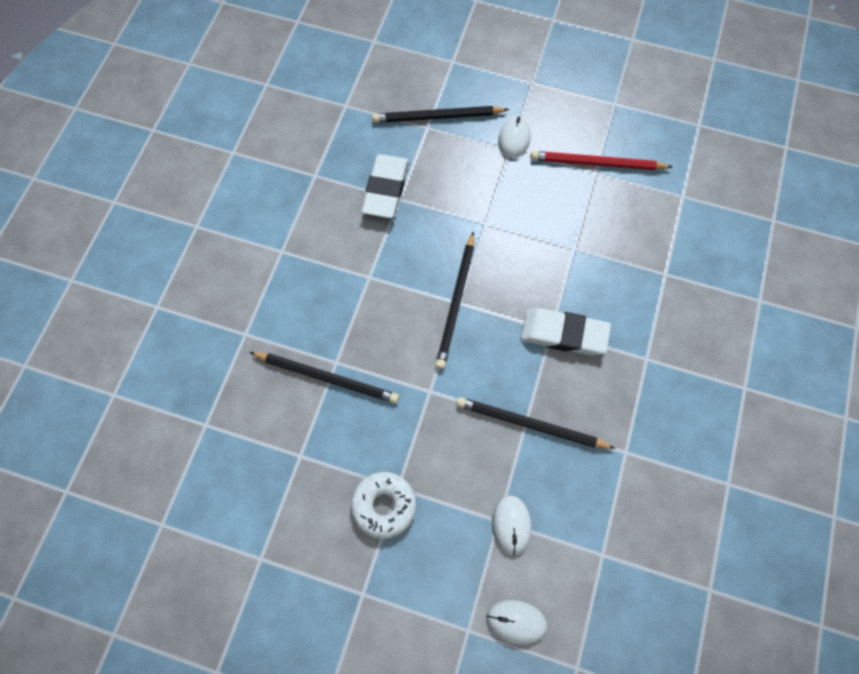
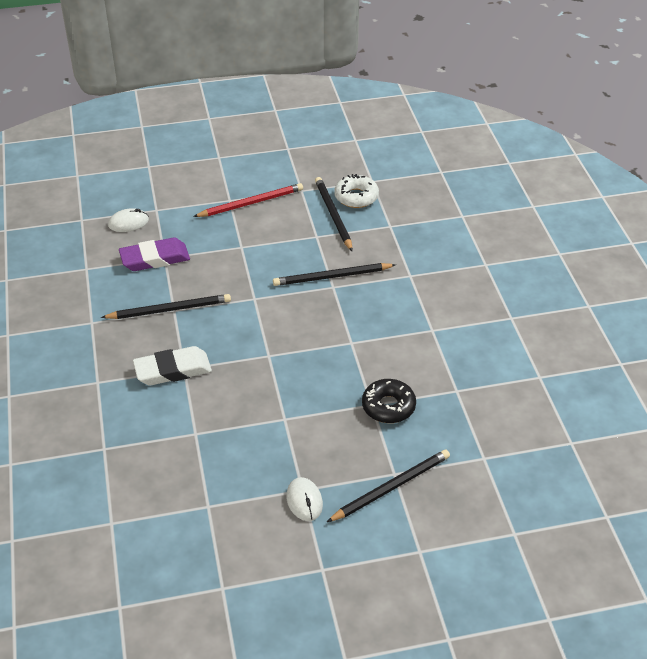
camera: 150 degrees right, 25 degrees down
(384, 506) = (244, 236): white donut -> white donut (356, 197)
(386, 189) = (388, 406): white eraser -> black donut
(456, 302) = (271, 355): black pencil -> black pencil (333, 215)
(511, 525) = (155, 258): white mouse -> purple eraser
(597, 163) = (211, 515): red pencil -> red pencil (251, 203)

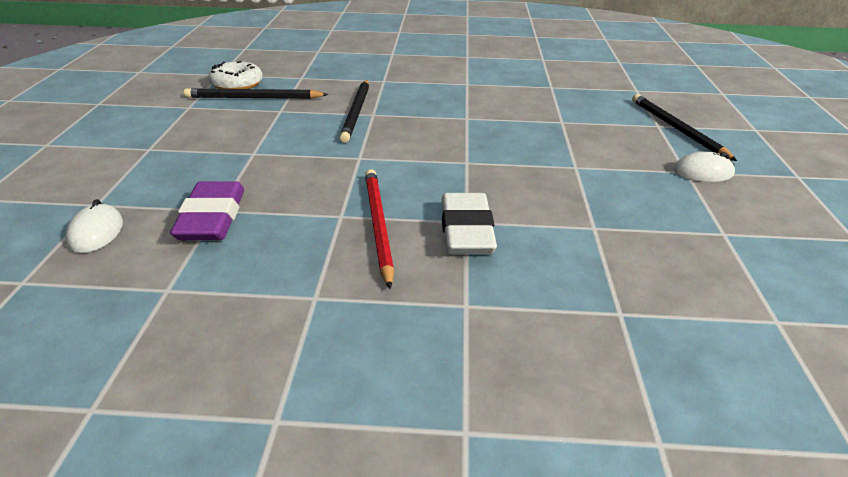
camera: 75 degrees left, 10 degrees down
(169, 309) = (337, 218): black pencil -> none
(251, 203) = (174, 136): red pencil -> red pencil (378, 226)
(388, 406) = (566, 115): black donut -> none

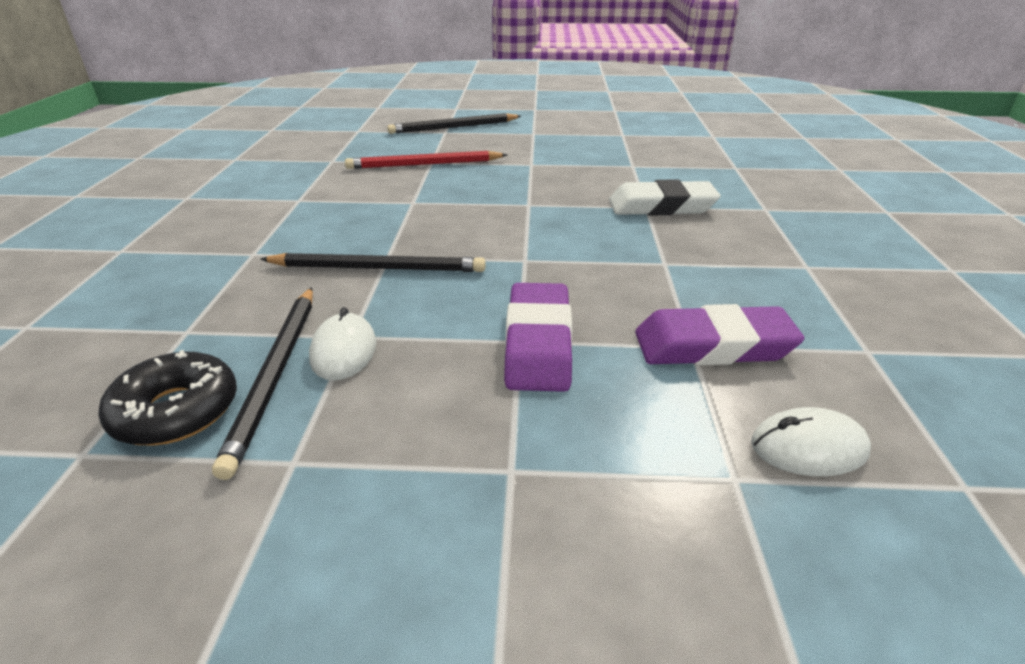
camera: 90 degrees left, 0 degrees up
(236, 84) = (176, 411): white donut -> black donut
(247, 158) = (538, 343): none -> purple eraser
(378, 226) = (674, 243): red pencil -> red pencil (424, 164)
(703, 172) = (534, 129): white mouse -> white mouse (344, 351)

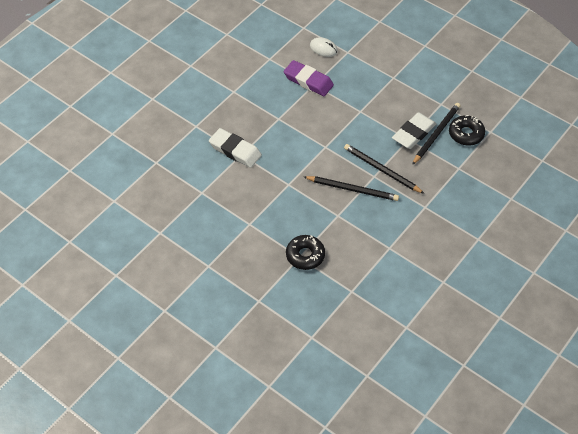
camera: 145 degrees left, 20 degrees up
(344, 351) = (413, 133): white mouse -> white eraser
(424, 164) = (305, 255): red pencil -> black donut
(453, 127) = (247, 306): black pencil -> black pencil (352, 189)
(538, 343) = (356, 107): purple eraser -> none

